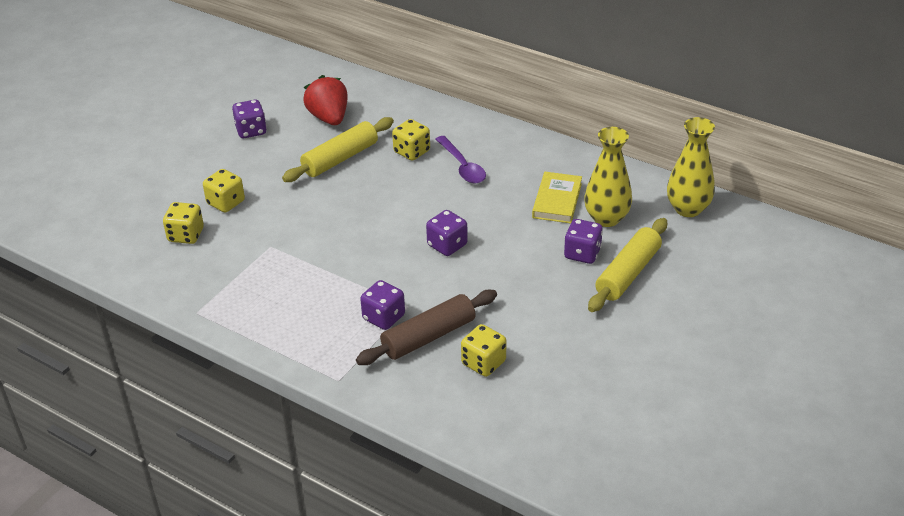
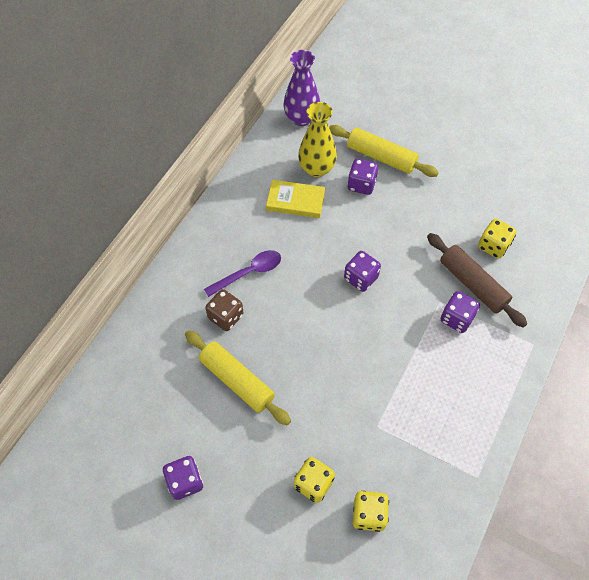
camera: 95 degrees left, 20 degrees up
(329, 118) = (164, 401): red strawberry -> none
(412, 152) = (226, 317): yellow dice -> brown dice
(688, 209) = (301, 118): yellow vase -> purple vase

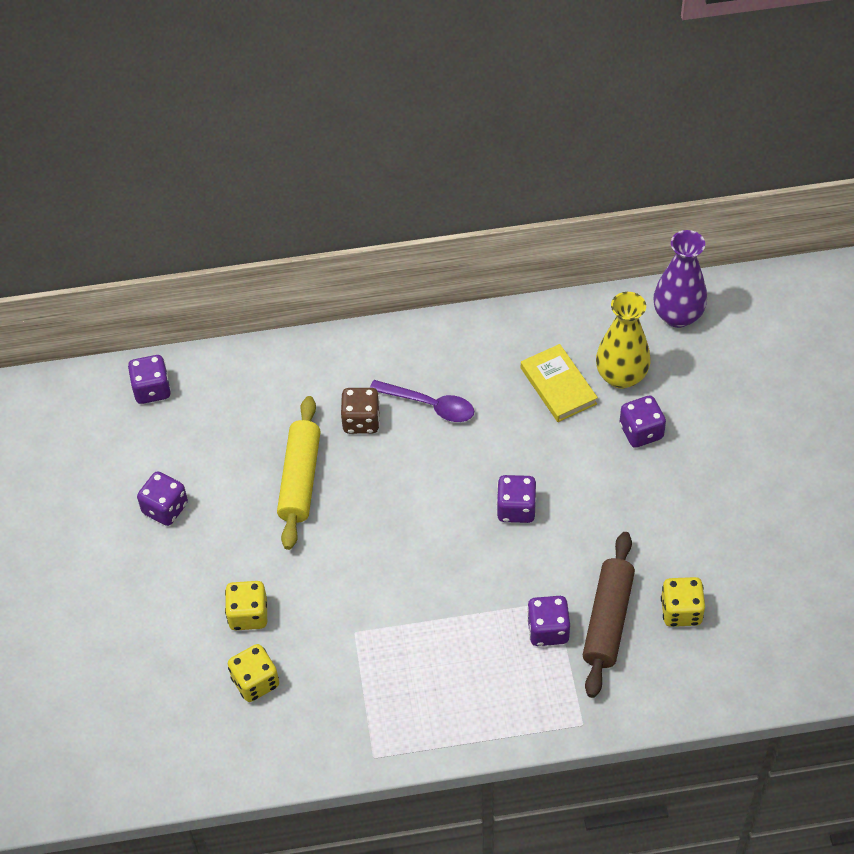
camera: 55 degrees right, 5 degrees down
(82, 425) = (152, 389): none -> purple dice
(381, 157) = (699, 426): yellow rolling pin -> none

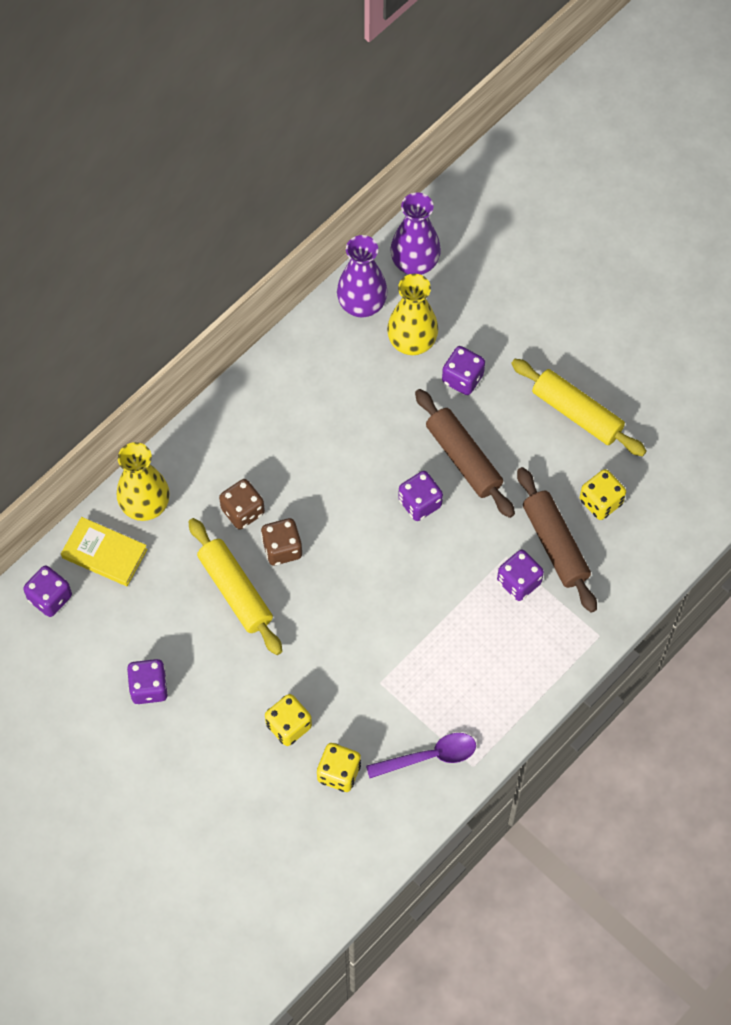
camera: 40 degrees left, 10 degrees up
(288, 367) = (145, 505): none -> yellow vase
(367, 471) = (282, 549): none -> brown dice
(430, 405) = (285, 462): purple spoon -> purple spoon (429, 756)
(558, 386) = (371, 381): yellow book -> yellow book (104, 553)
(586, 497) = (463, 458): none -> brown rolling pin
(603, 321) = (362, 304): none -> purple vase
(721, 523) = (577, 413): none -> yellow rolling pin

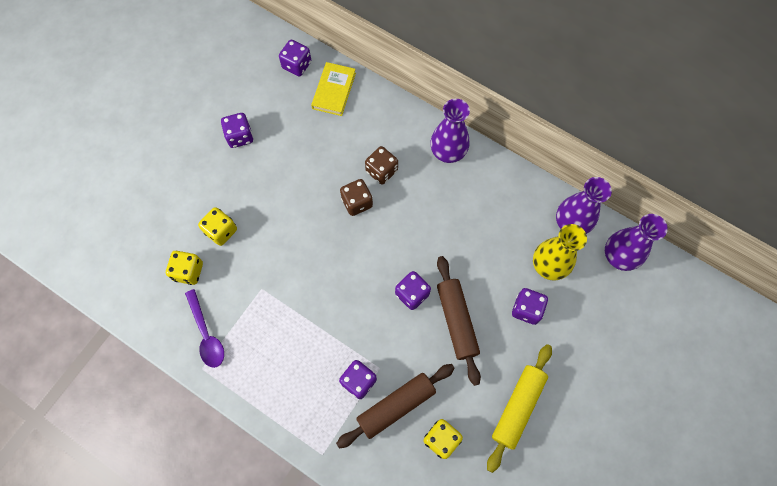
camera: 80 degrees right, 5 degrees up
(145, 505) = (374, 108): yellow vase -> none
(233, 425) = (448, 152): none -> purple vase
(235, 591) = (319, 177): yellow rolling pin -> none
(463, 458) = (456, 321): brown rolling pin -> brown rolling pin turned 60 degrees counterclockwise

